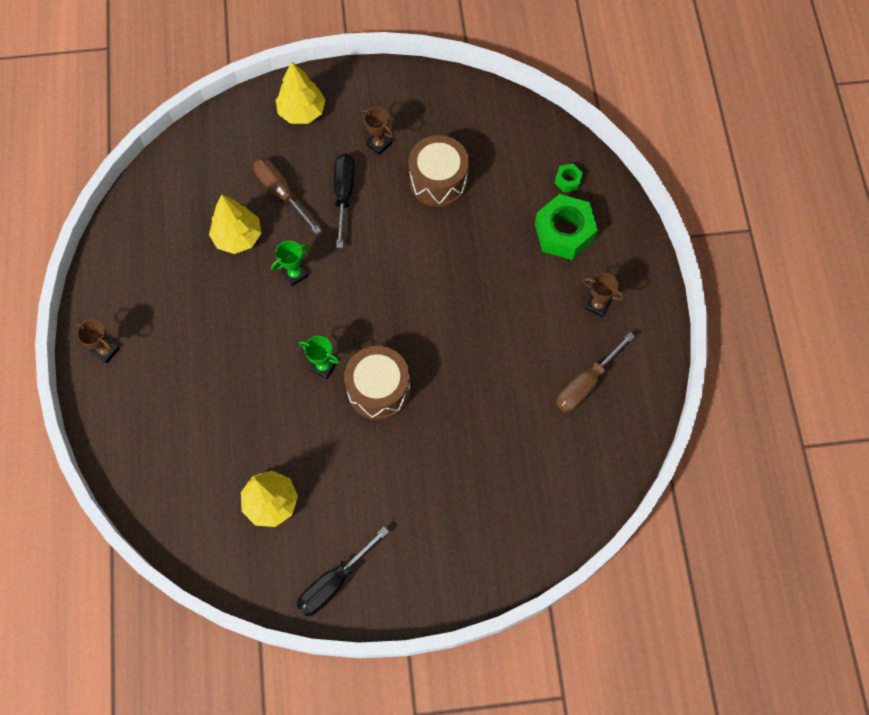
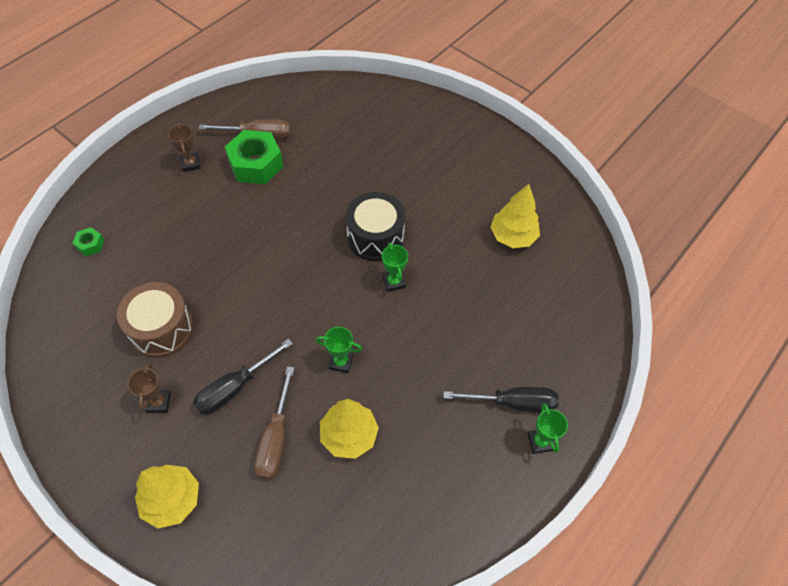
camera: 135 degrees left, 10 degrees down
(106, 351) = (540, 442): brown trophy -> green trophy
(333, 583) = (516, 169): black screwdriver -> black screwdriver (514, 403)
(378, 389) = (375, 237): brown drum -> black drum
(564, 232) = (143, 217): green nut -> green nut (256, 164)

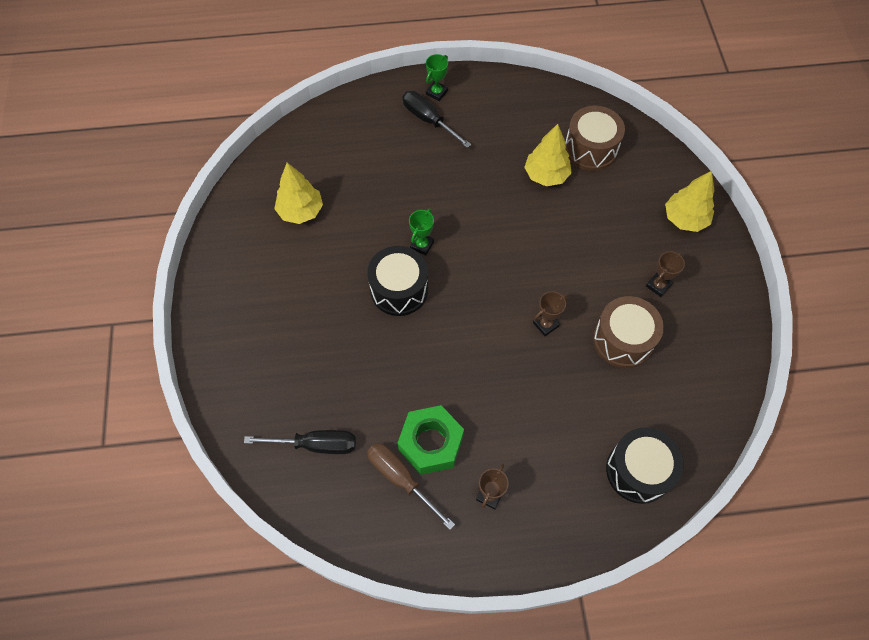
camera: 135 degrees left, 5 degrees up
(90, 244) = (638, 471): green nut -> black drum
(234, 388) = (598, 257): black screwdriver -> black screwdriver (316, 445)
(237, 295) = (545, 324): none -> brown trophy
(275, 439) = (594, 206): brown screwdriver -> none
(329, 507) = (590, 149): none -> brown drum
(341, 362) = (512, 220): green trophy -> none

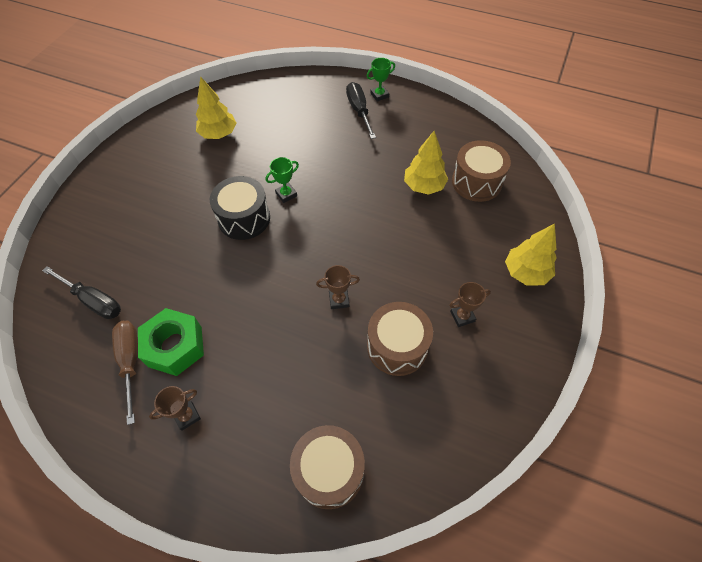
camera: 30 degrees right, 5 degrees down
(638, 471) = (329, 471): black drum -> brown drum

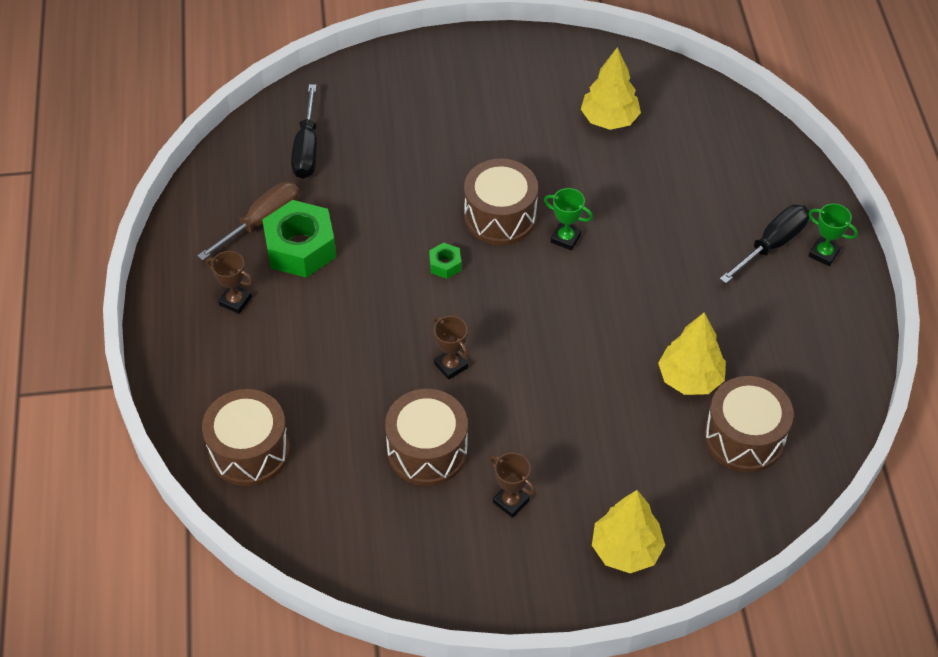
camera: 60 degrees right, 5 degrees down
(244, 218) = (500, 216): black drum -> brown drum
(258, 265) = (445, 265): none -> green nut

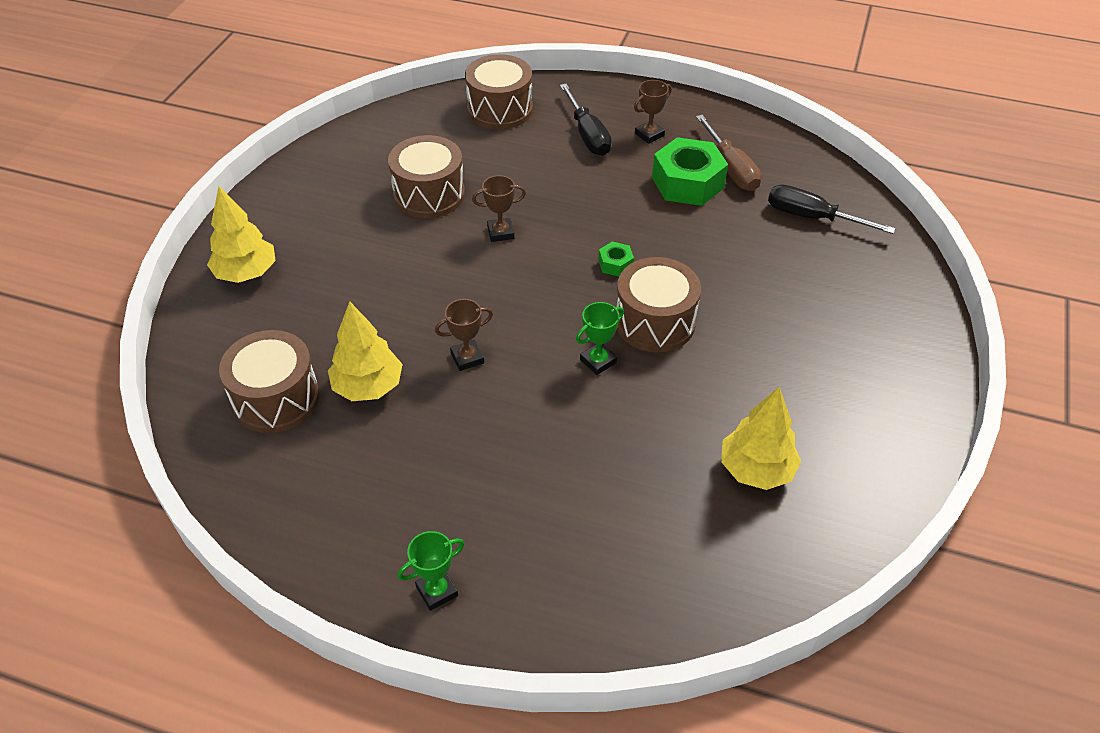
camera: 115 degrees right, 5 degrees down
(511, 501) = (345, 224): brown trophy -> brown trophy (467, 358)
(772, 244) = (482, 544): black screwdriver -> black screwdriver (588, 135)

